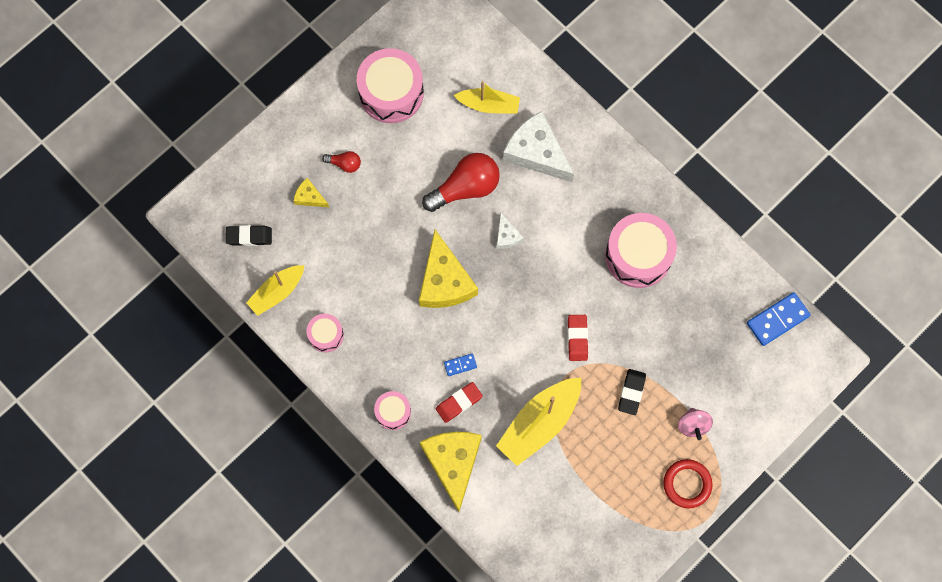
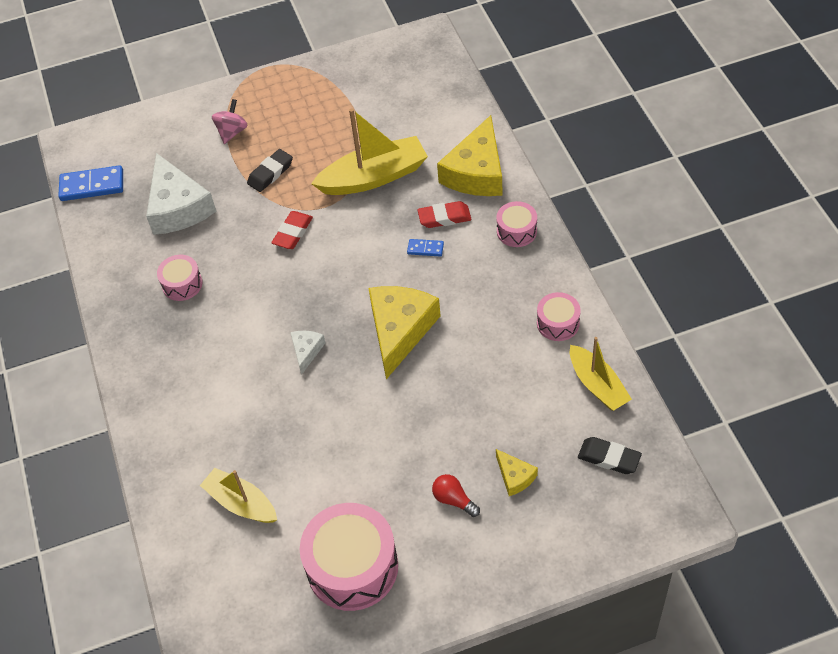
camera: 150 degrees left, 20 degrees down
(277, 292) = (597, 385): yellow boat -> yellow boat turned 75 degrees clockwise
(465, 188) = (323, 418): red light bulb -> none
(536, 152) = (220, 426): white cheese -> white cheese (178, 207)
(638, 255) = (182, 284): pink drum -> pink drum, size x0.52
(687, 484) = (268, 93): red ring -> none

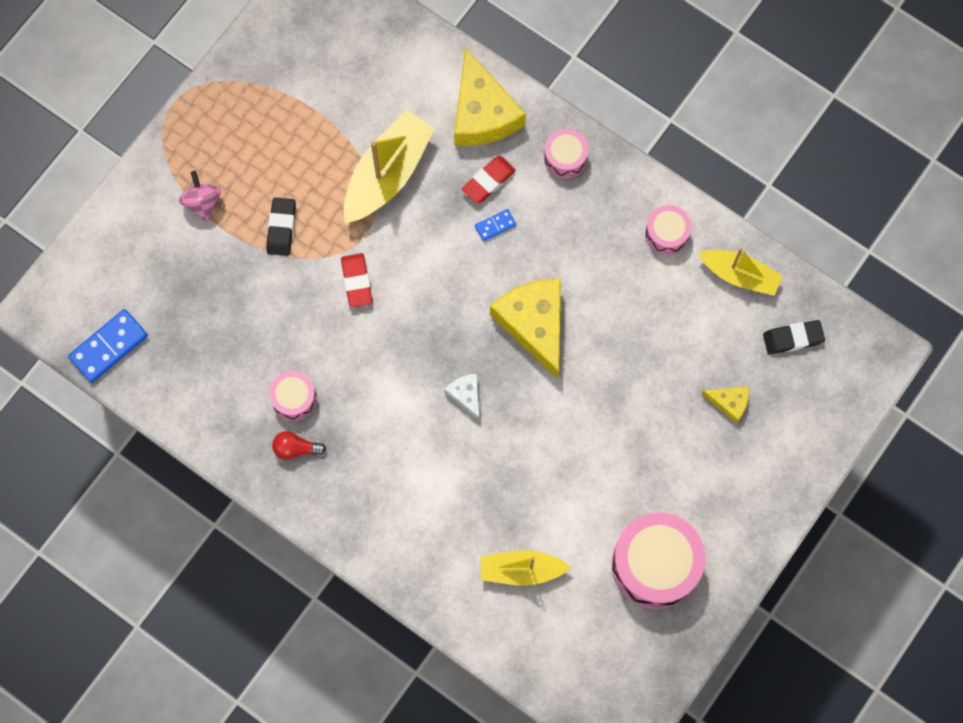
camera: 40 degrees left, 20 degrees up
(178, 207) = (219, 319): white cheese -> none
(454, 500) = (694, 454): red light bulb -> red light bulb (296, 448)

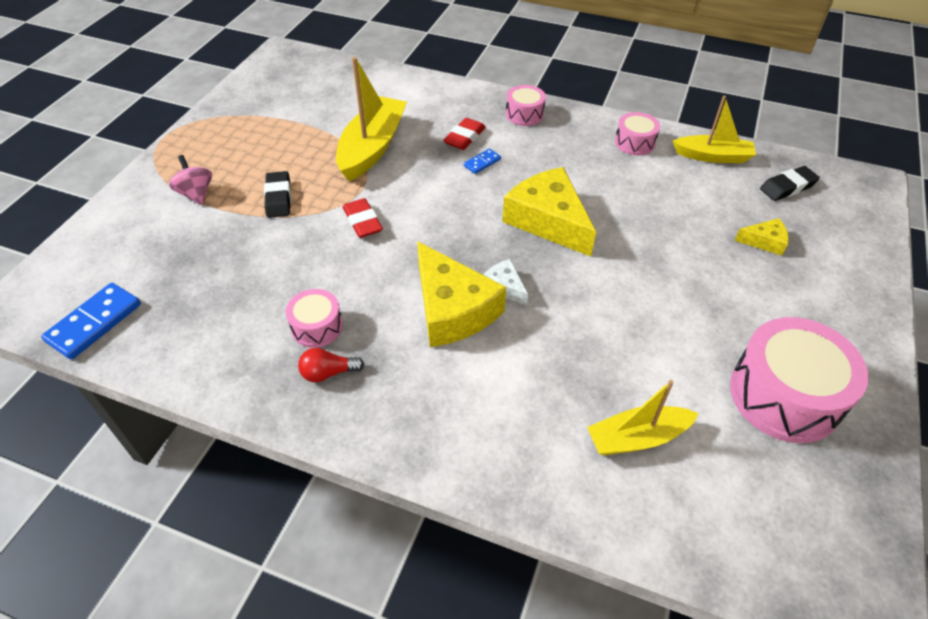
camera: 15 degrees left, 25 degrees down
(482, 112) = (443, 101): yellow cheese -> yellow cheese (452, 309)

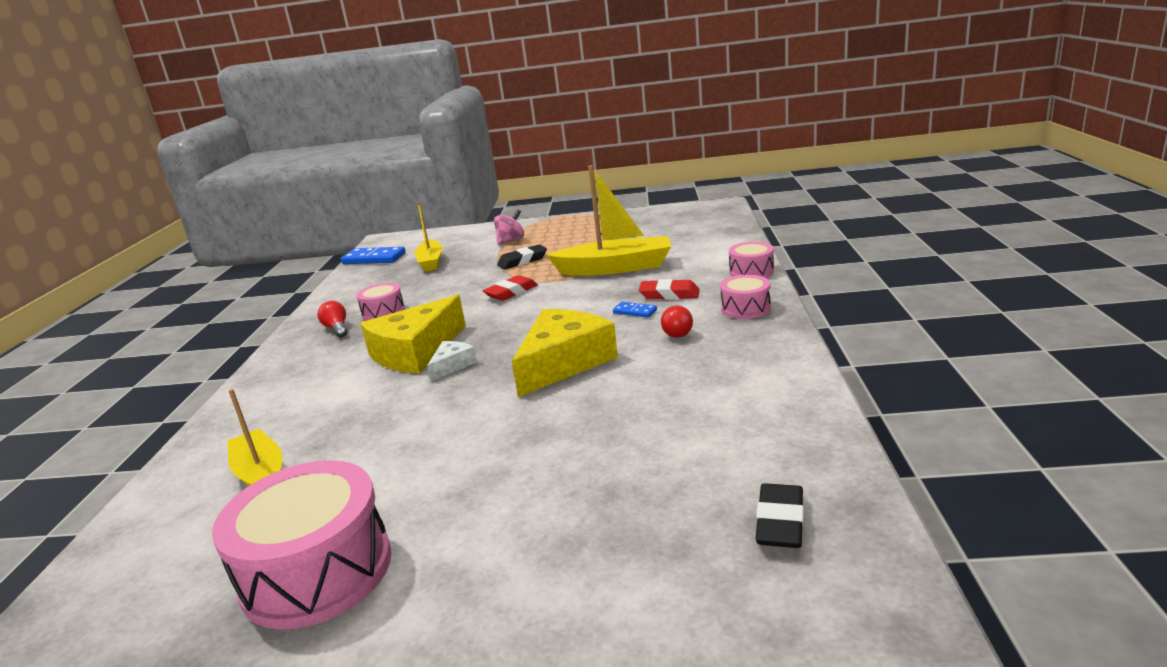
camera: 75 degrees right, 25 degrees down
(538, 154) = (677, 331): none -> red light bulb
(635, 142) = (762, 378): pink drum -> pink drum (751, 271)
(713, 156) = (794, 440): yellow boat -> yellow boat (431, 262)
(764, 241) = (618, 516): yellow cheese -> none
(787, 187) = (780, 522): black eraser -> black eraser turned 60 degrees clockwise

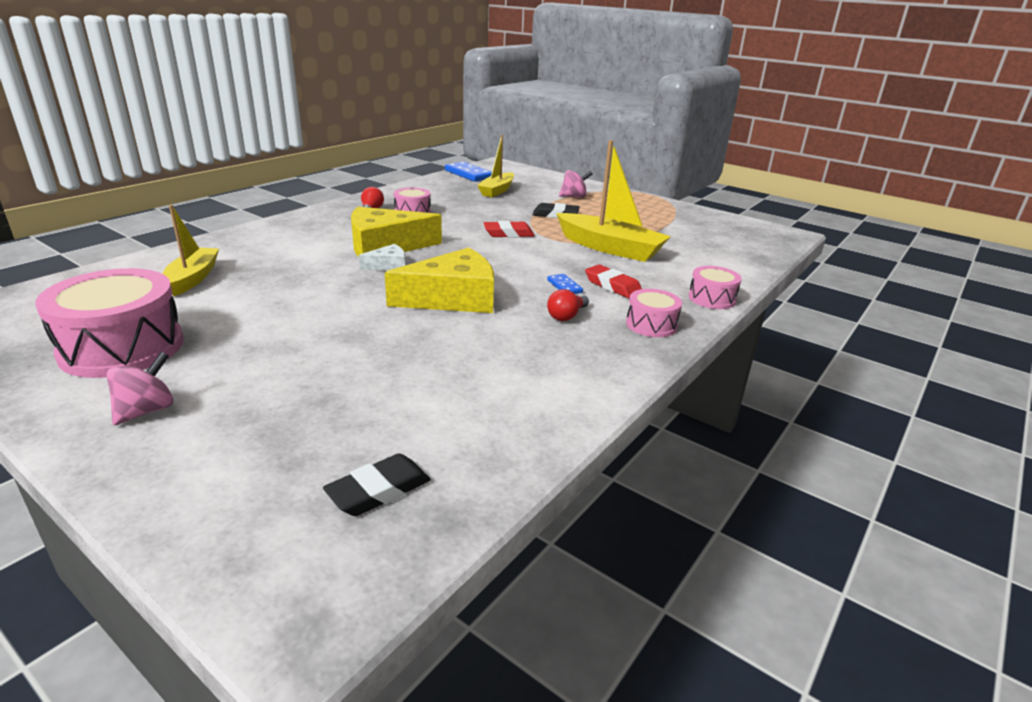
camera: 30 degrees right, 5 degrees up
(465, 599) = (146, 411): none -> pink spinning top

